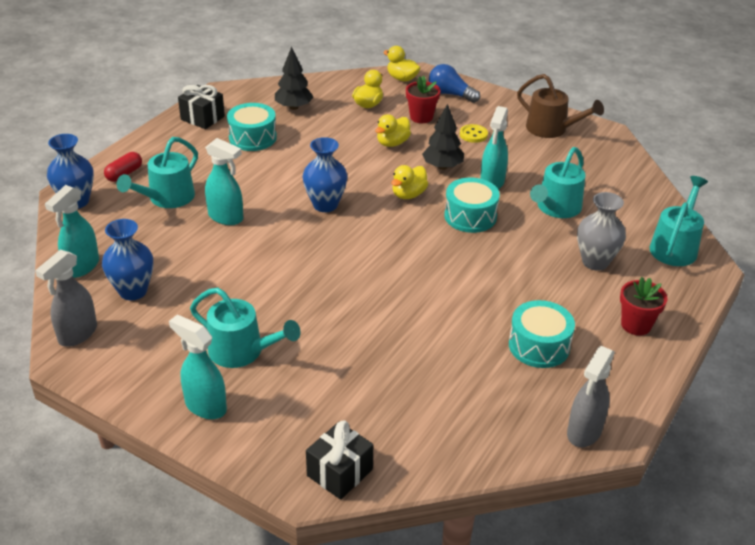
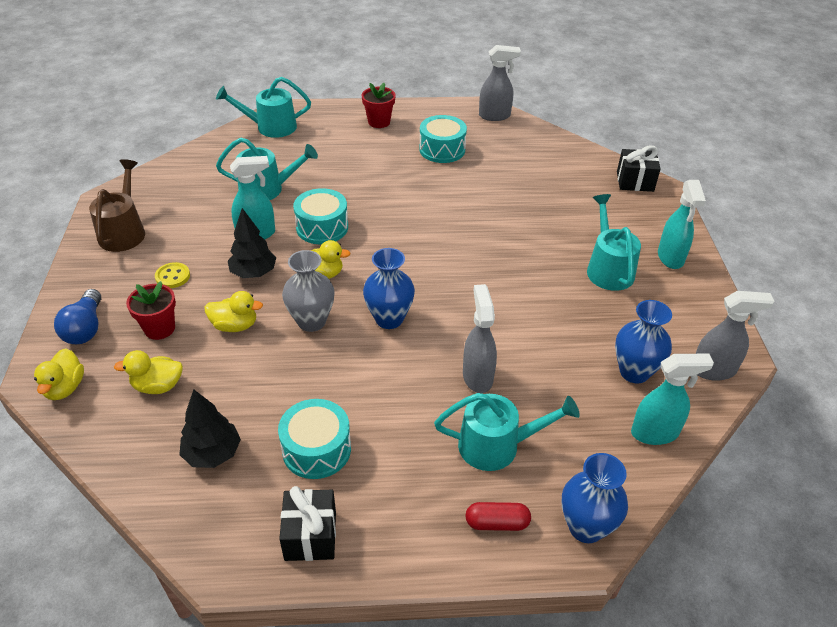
camera: 125 degrees left, 5 degrees up
(226, 217) = (477, 376): turquoise spray bottle -> grey spray bottle
(595, 262) = (324, 153): grey vase -> grey vase (311, 321)

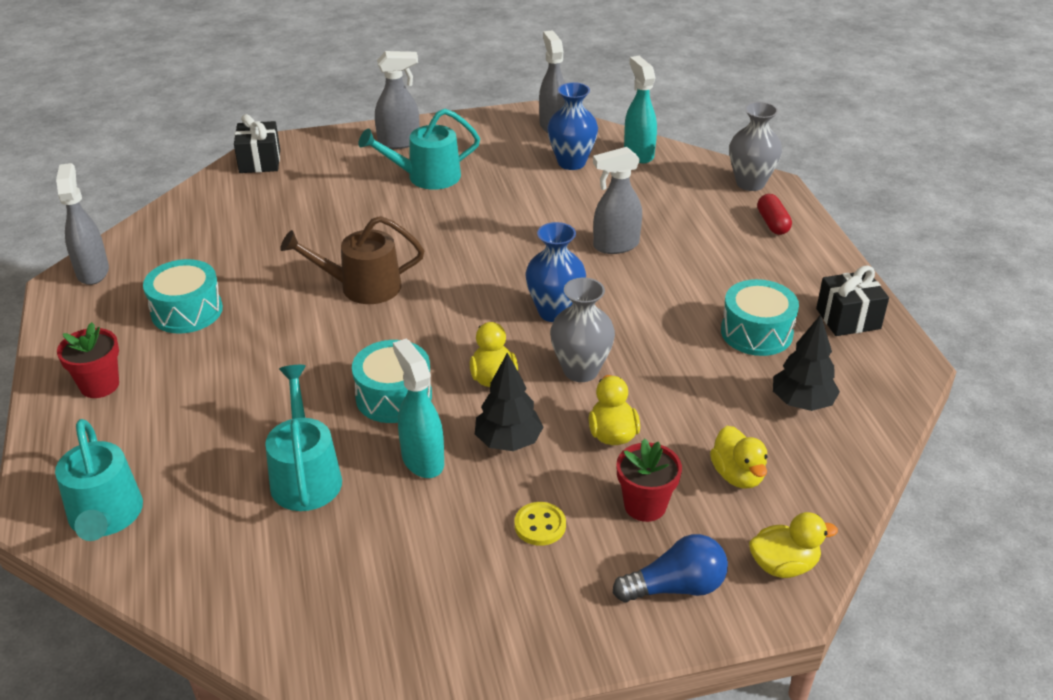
camera: 100 degrees left, 5 degrees down
(124, 231) = (447, 626): brown watering can -> brown watering can (361, 287)
(497, 445) = (693, 228): turquoise watering can -> none
(586, 527) = (750, 183): blue vase -> grey vase
(670, 258) = (399, 142): turquoise spray bottle -> grey spray bottle

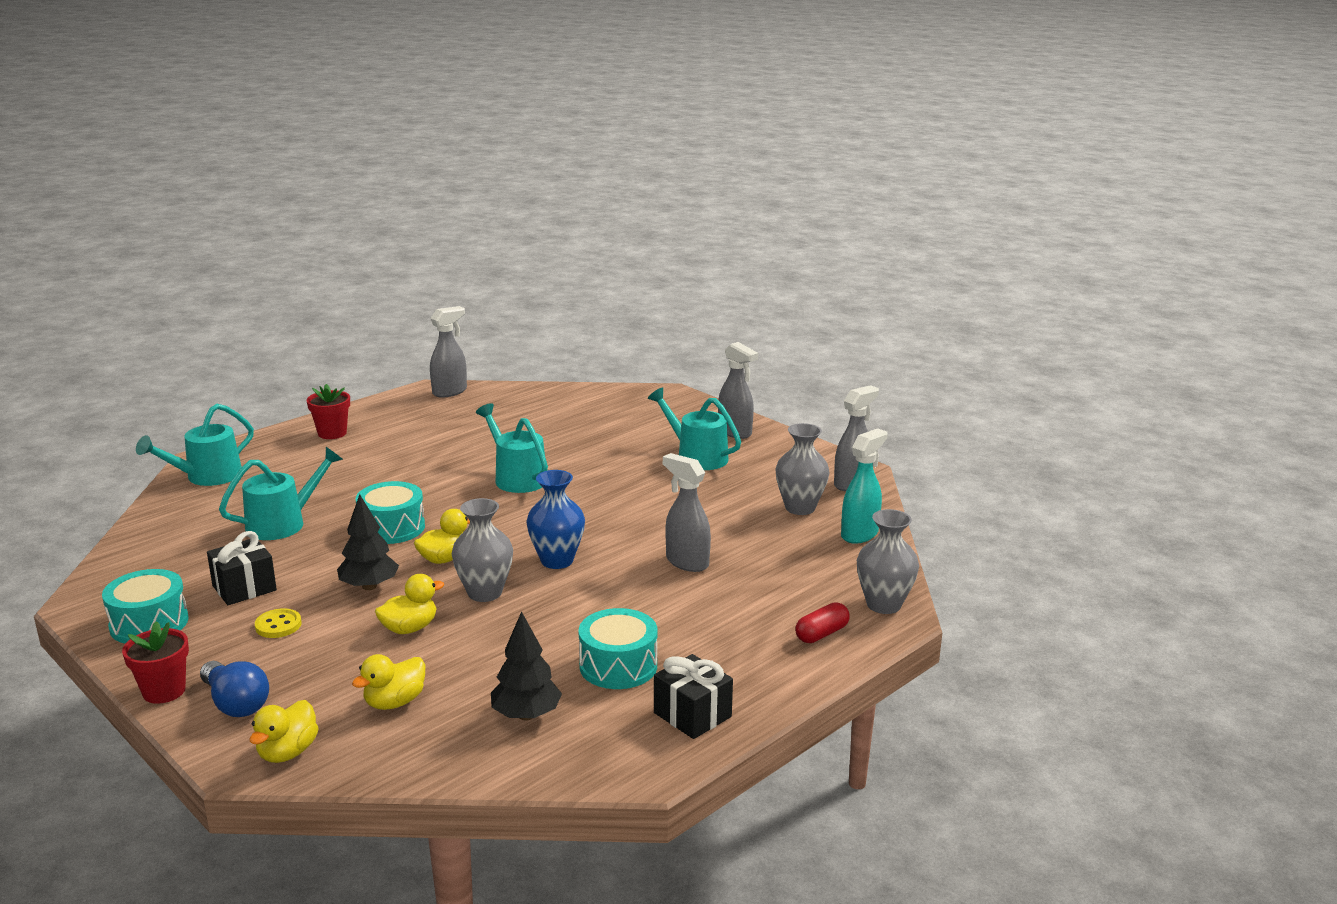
camera: 60 degrees right, 15 degrees down
(187, 311) = (432, 432): turquoise drum -> turquoise drum (149, 623)
(260, 161) = (642, 395): black gift -> black gift (244, 588)
(361, 287) = (516, 477): brown watering can -> turquoise watering can
(422, 460) = (326, 559): turquoise spray bottle -> none
(571, 162) = (800, 508): blue vase -> grey vase
(645, 505) = (327, 665): red flower pot -> red flower pot (164, 691)
(783, 565) = (287, 752): yellow duck -> yellow duck turned 60 degrees clockwise

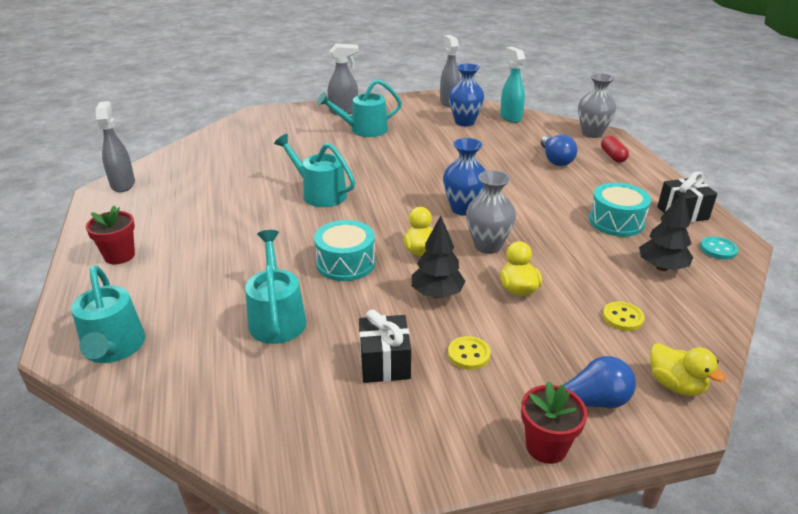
camera: 60 degrees left, 10 degrees up
(149, 623) = (407, 439): turquoise drum -> none
(394, 702) = (622, 317): yellow duck -> yellow button
(516, 477) = (319, 193): turquoise watering can -> turquoise watering can turned 45 degrees clockwise
(610, 755) = (718, 249): none -> turquoise button
(686, 562) = (502, 169): grey spray bottle -> none
(757, 592) = (555, 159): none -> blue light bulb
(800, 508) = (464, 122): grey vase -> blue vase

